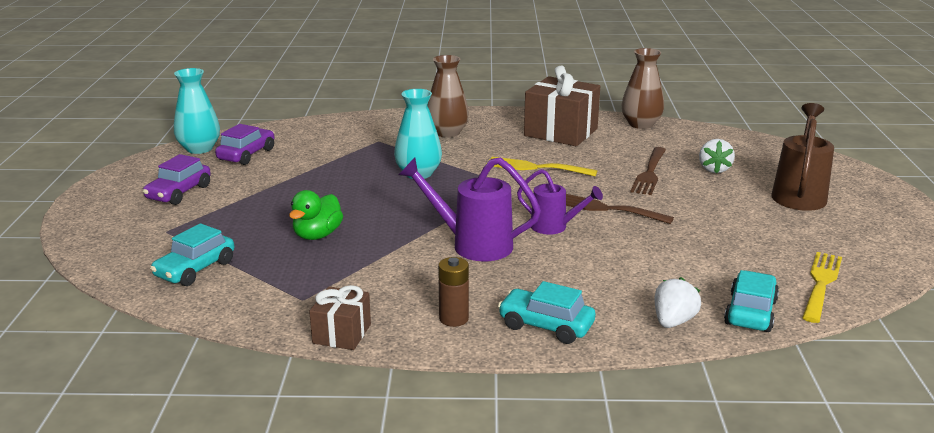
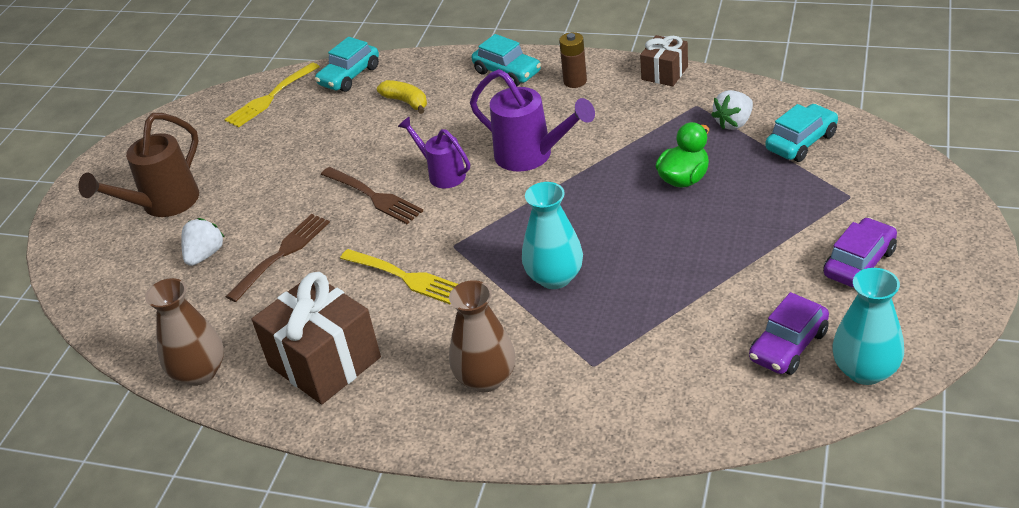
camera: 160 degrees left, 15 degrees up
(648, 286) = (406, 102): none -> yellow banana
(673, 321) = (412, 71): white strawberry -> white strawberry (733, 123)

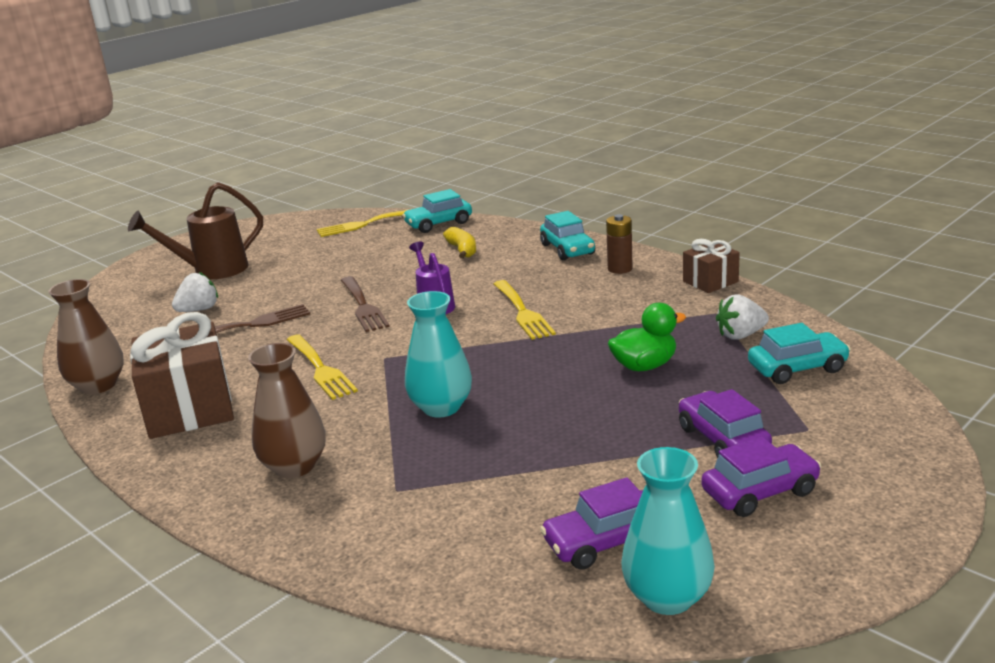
camera: 25 degrees right, 15 degrees down
(531, 156) = (522, 312): purple watering can -> yellow fork
(798, 227) = (723, 439): none -> purple car

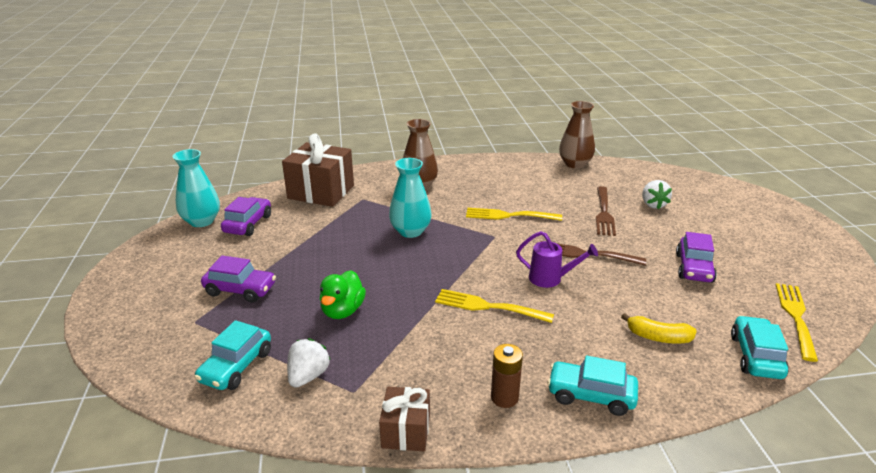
camera: 125 degrees right, 5 degrees up
(189, 409) = (514, 177): brown gift -> brown gift (321, 192)
(212, 271) = (731, 224): brown watering can -> none
(760, 492) = (195, 274): purple car -> purple car (693, 268)

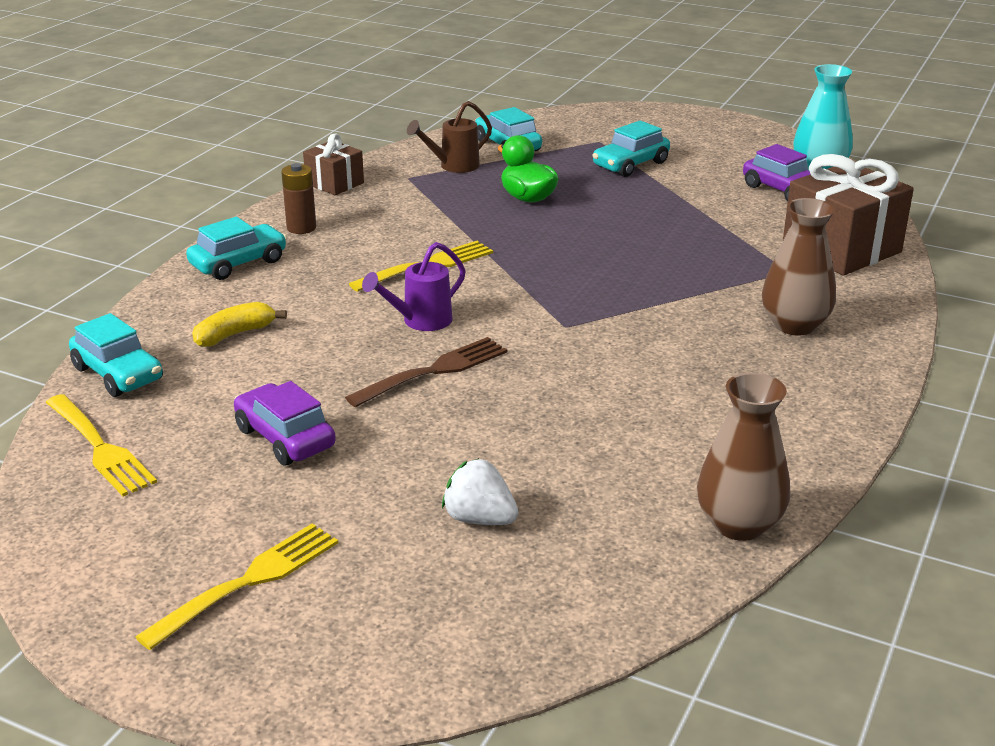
camera: 125 degrees right, 0 degrees up
(240, 290) = (630, 164): purple car -> turquoise car
(308, 376) = (454, 166): white strawberry -> brown watering can
(410, 231) = (650, 275): turquoise vase -> none
(509, 215) = (609, 360): yellow fork -> yellow fork (248, 582)
(604, 213) = (516, 448): brown fork -> none

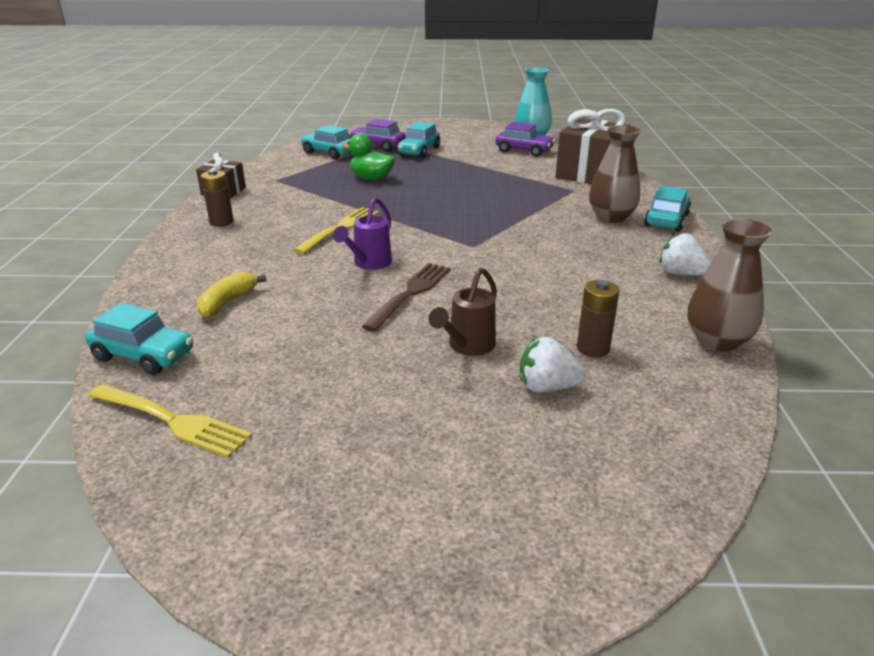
camera: 25 degrees left, 0 degrees up
(238, 263) = (189, 253): turquoise car -> turquoise car (666, 220)
(248, 582) = (411, 497): yellow fork -> none
(285, 438) = (337, 368): purple car -> purple car (378, 146)
(454, 166) = (303, 169): brown watering can -> brown watering can (467, 346)
(576, 492) = (593, 348): none -> brown battery
(797, 428) = (680, 274): none -> white strawberry

